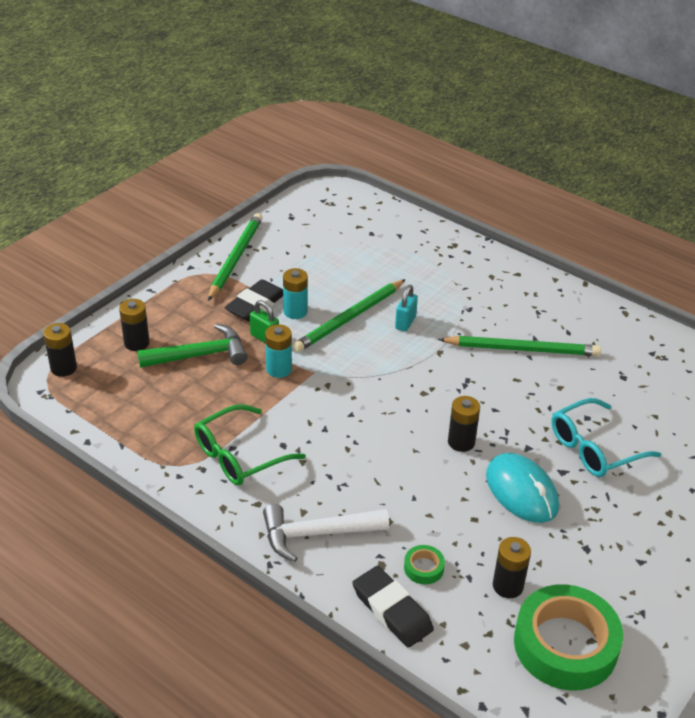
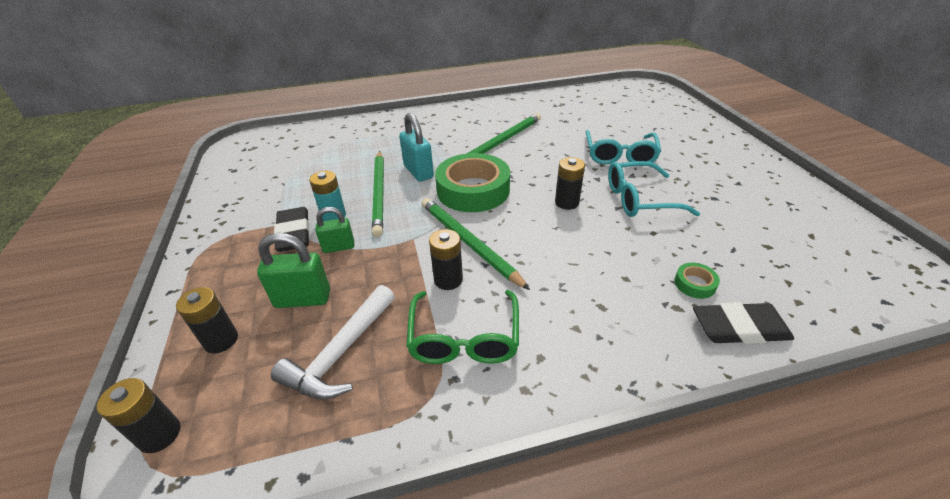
camera: 50 degrees left, 0 degrees up
(200, 355) = (303, 299): green hammer -> green padlock
(235, 258) = (225, 218): green pencil -> green pencil (468, 243)
(279, 369) = (385, 257): turquoise battery -> none
(316, 534) = (612, 333): white hammer -> white hammer (340, 353)
(405, 323) = (418, 172): turquoise padlock -> turquoise padlock, size x1.52
(507, 586) = (737, 249): black battery -> black battery (448, 280)
(521, 491) = (639, 199): turquoise mouse -> turquoise glasses
(565, 645) = (813, 249): green tape -> green tape (473, 190)

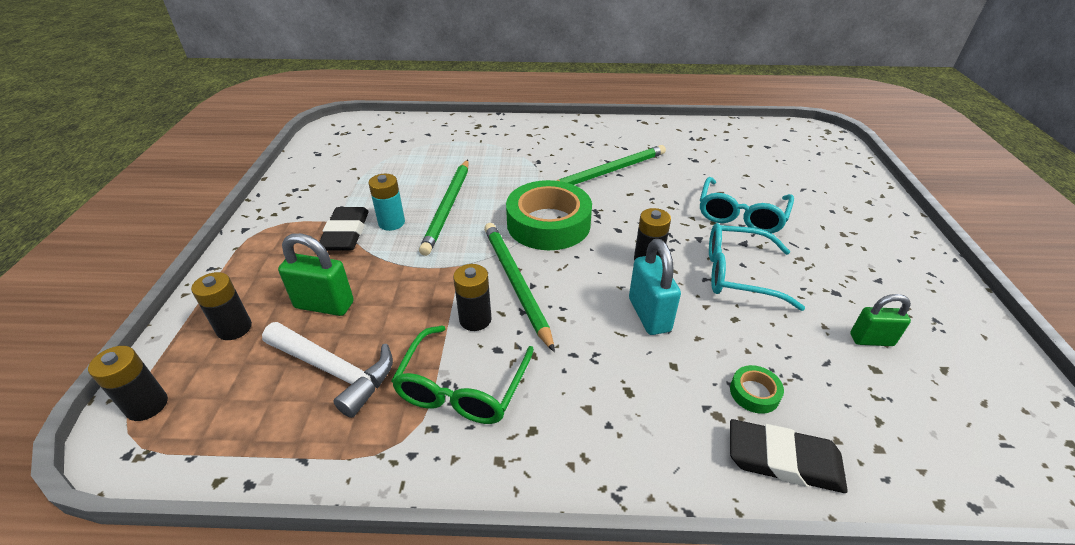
camera: 15 degrees right, 0 degrees up
(339, 247) = (382, 258): green padlock -> green padlock (871, 340)
(340, 353) = (335, 371): white hammer -> white hammer turned 105 degrees counterclockwise
(418, 172) = (499, 191): turquoise padlock -> turquoise padlock (649, 315)

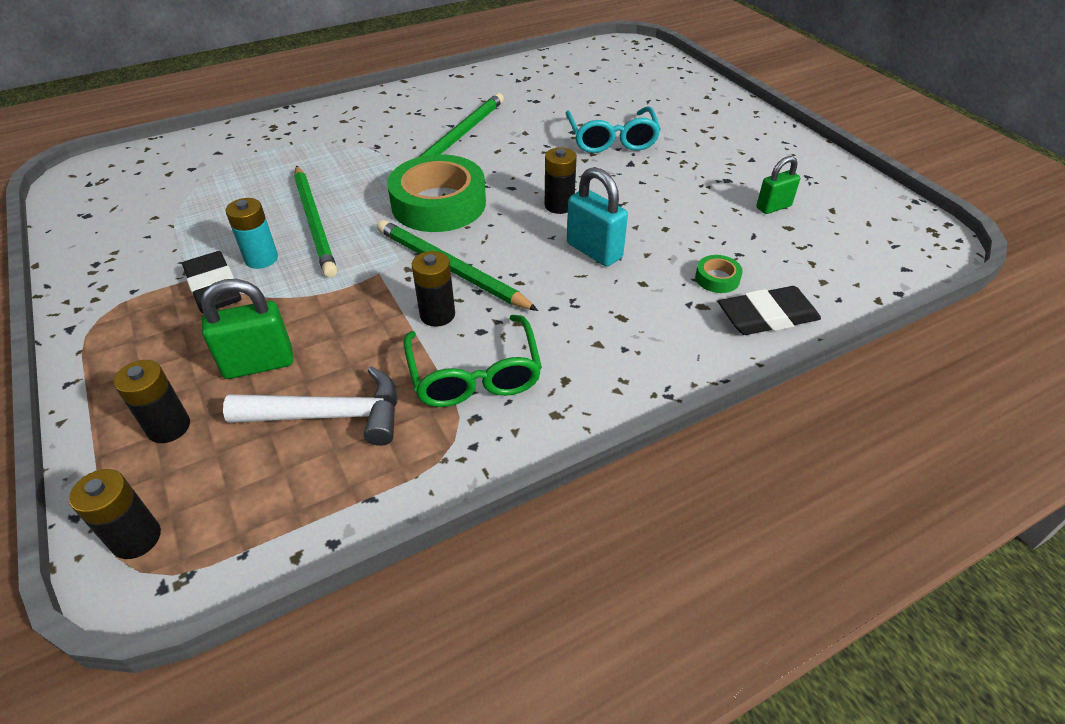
camera: 30 degrees left, 5 degrees up
(738, 274) = (643, 191): turquoise glasses -> none

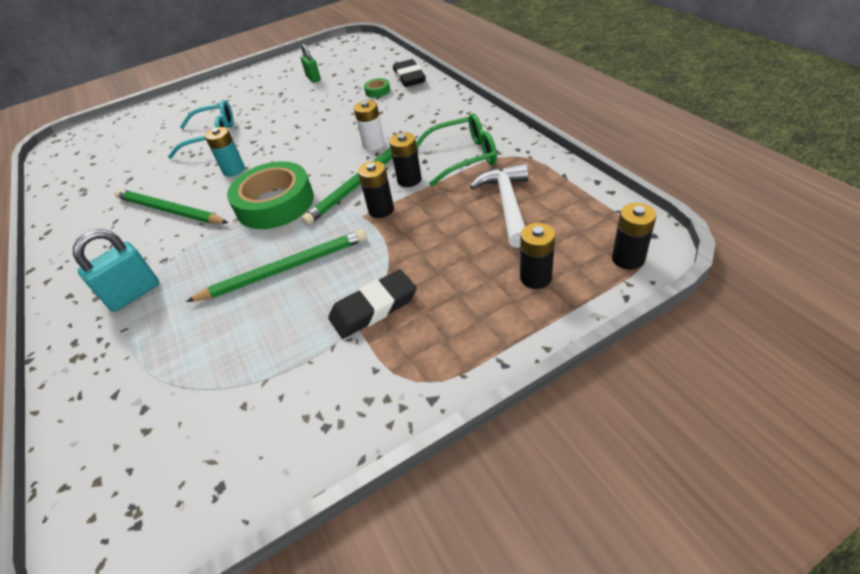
camera: 85 degrees left, 0 degrees up
(259, 364) = (465, 250): green padlock -> none
(261, 259) = (335, 288): turquoise battery -> turquoise battery (234, 170)
(544, 279) = (374, 145): none -> white battery
(559, 205) = (292, 149): black battery -> black battery (381, 210)
(594, 251) = (347, 130): turquoise padlock -> turquoise padlock (134, 294)

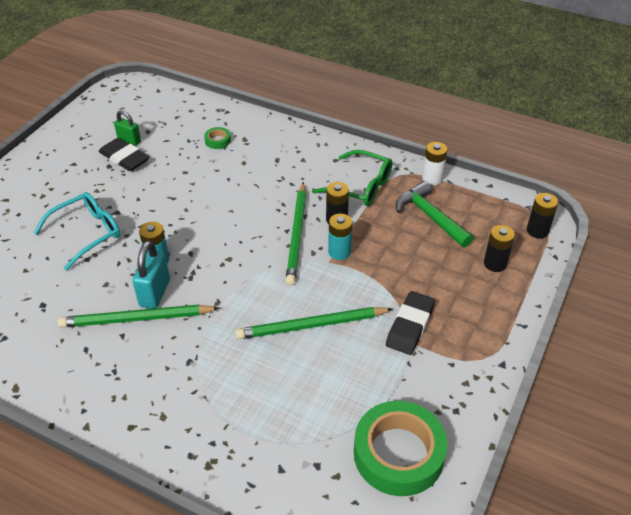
camera: 40 degrees left, 0 degrees up
(134, 294) = (198, 398): turquoise padlock -> turquoise padlock (155, 293)
(275, 203) = (238, 277): green tape -> green tape (398, 453)
(285, 269) = (311, 325): green pencil -> green pencil turned 135 degrees counterclockwise
(374, 145) = (272, 196): white battery -> white battery (432, 178)
(381, 210) = (339, 252): black battery -> turquoise battery
(409, 77) = (234, 119): black eraser -> black eraser (124, 158)
(463, 157) = (361, 186): green glasses -> green glasses turned 75 degrees clockwise
(507, 204) = (430, 216): white hammer -> green hammer

